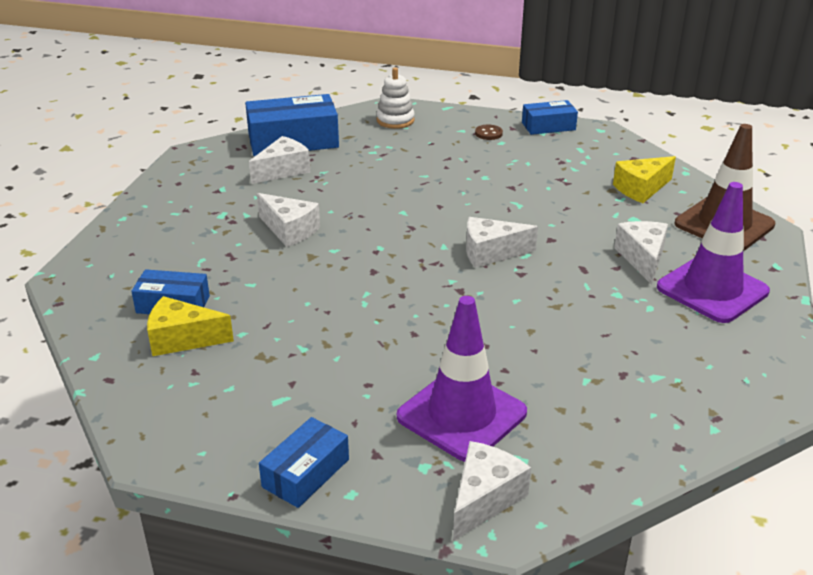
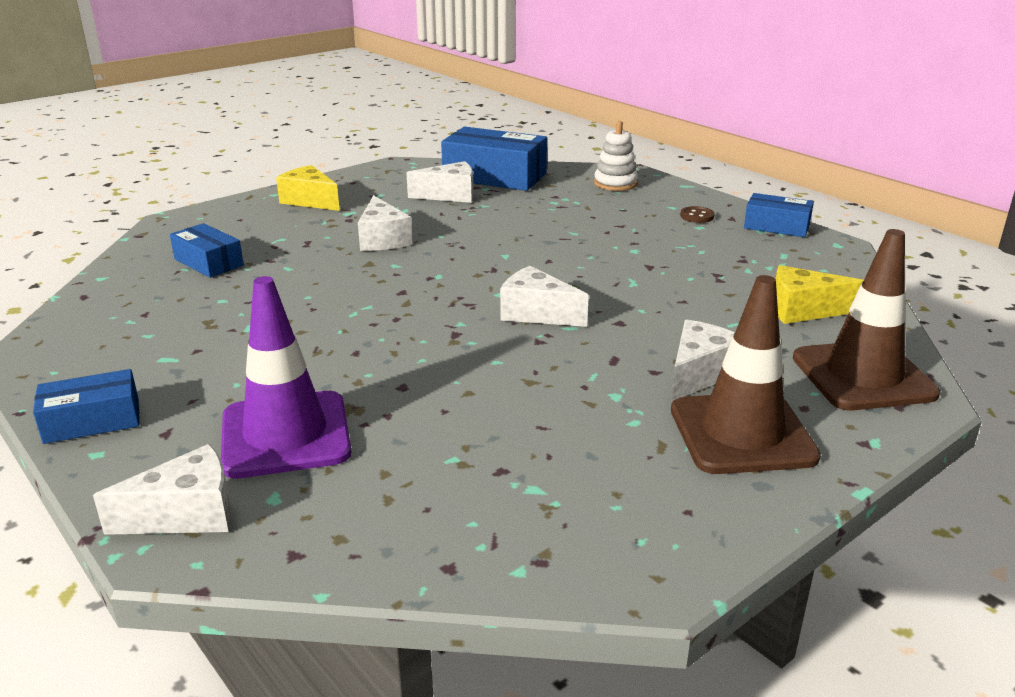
camera: 35 degrees right, 5 degrees down
(182, 339) = (174, 288): yellow cheese -> yellow cheese (310, 201)
(712, 289) = (742, 433): purple traffic cone -> brown traffic cone

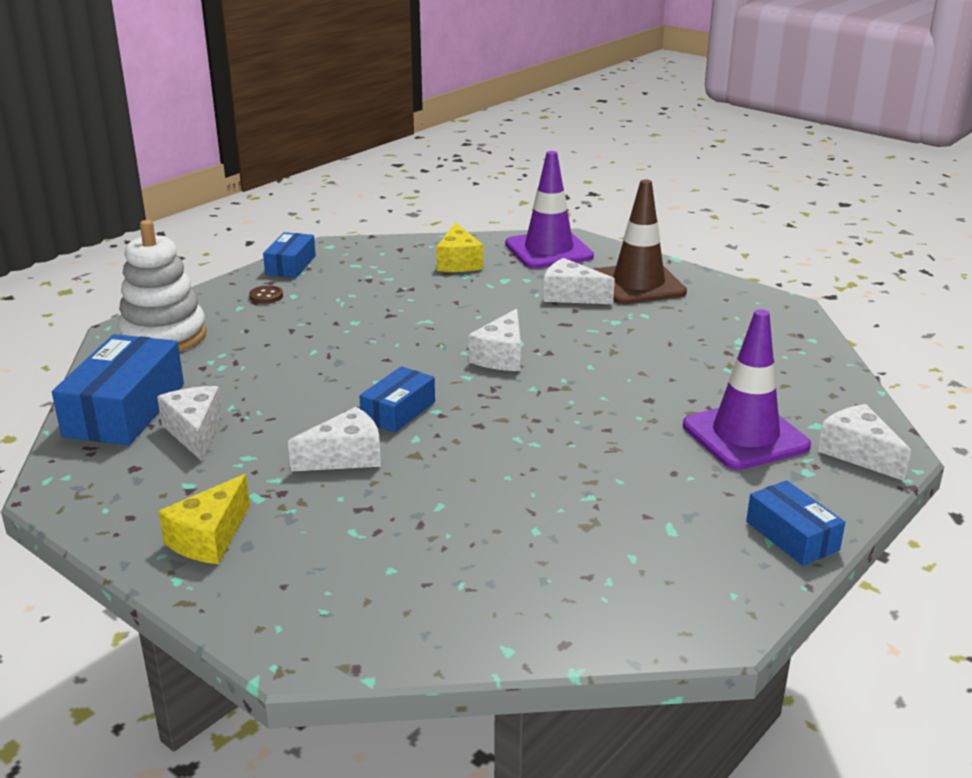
camera: 100 degrees left, 0 degrees up
(209, 262) = (438, 569): blue box -> blue box (398, 411)
(615, 183) = (164, 336): white stacking toy -> white stacking toy, size x1.67
(863, 376) = (548, 250): brown traffic cone -> purple traffic cone

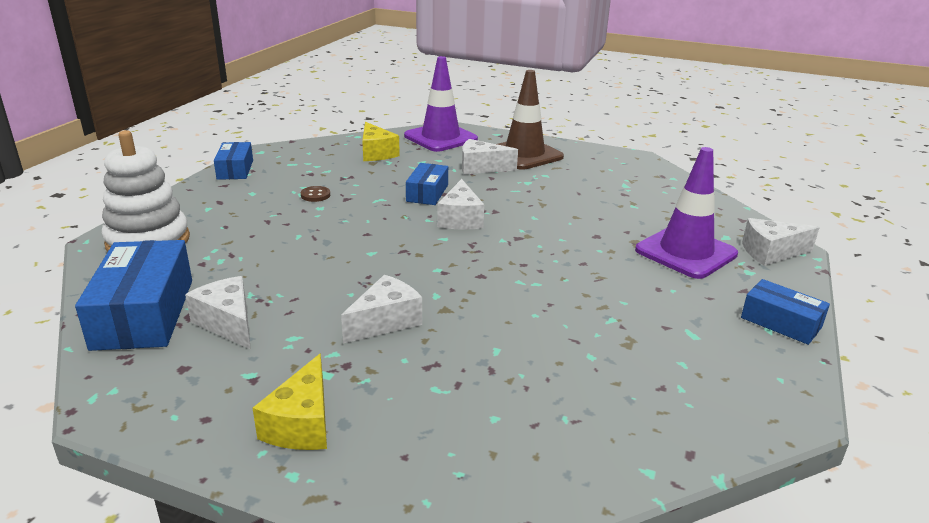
camera: 20 degrees left, 0 degrees up
(266, 296) = (227, 196): brown button -> brown button (315, 195)
(398, 411) = (406, 275): blue box -> blue box (427, 193)
(858, 453) = (771, 253): white cheese -> white cheese turned 45 degrees counterclockwise

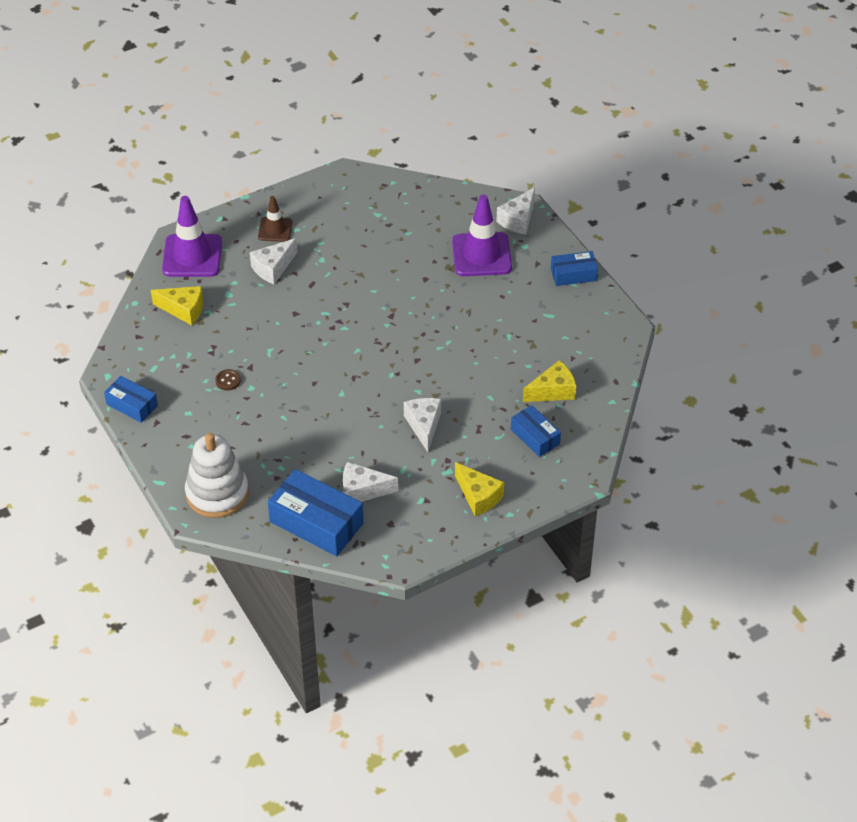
camera: 50 degrees left, 20 degrees up
(427, 193) = (285, 321): blue box -> blue box (535, 437)
(460, 219) = (340, 327): white cheese -> none
(524, 154) = (275, 230): brown traffic cone -> brown traffic cone, size x0.57
(581, 399) = (553, 391): none -> yellow cheese

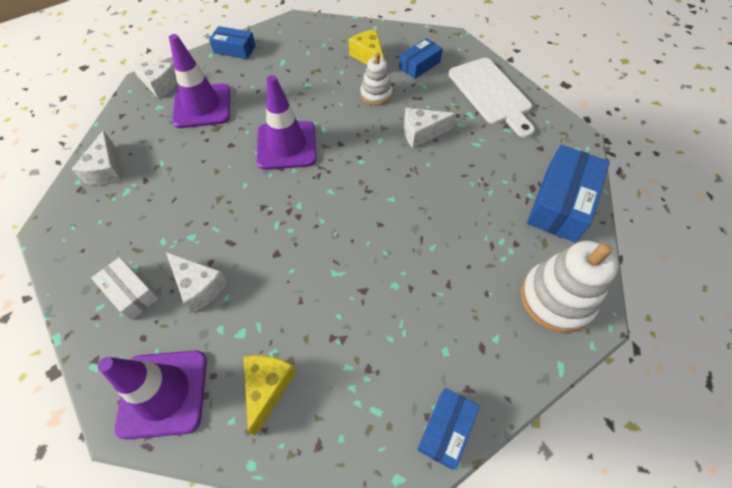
camera: 95 degrees left, 10 degrees up
(228, 381) = (387, 312): brown button -> none
(275, 230) = (130, 292): brown traffic cone -> white box
(362, 490) = (510, 171): white cheese -> white cheese (106, 170)
(419, 319) = (286, 145): none -> purple traffic cone
(478, 496) = (491, 94): yellow cheese -> white cutting board
(487, 393) = (376, 94): none -> white stacking toy
(573, 274) = (234, 49): blue box -> blue box turned 60 degrees counterclockwise

